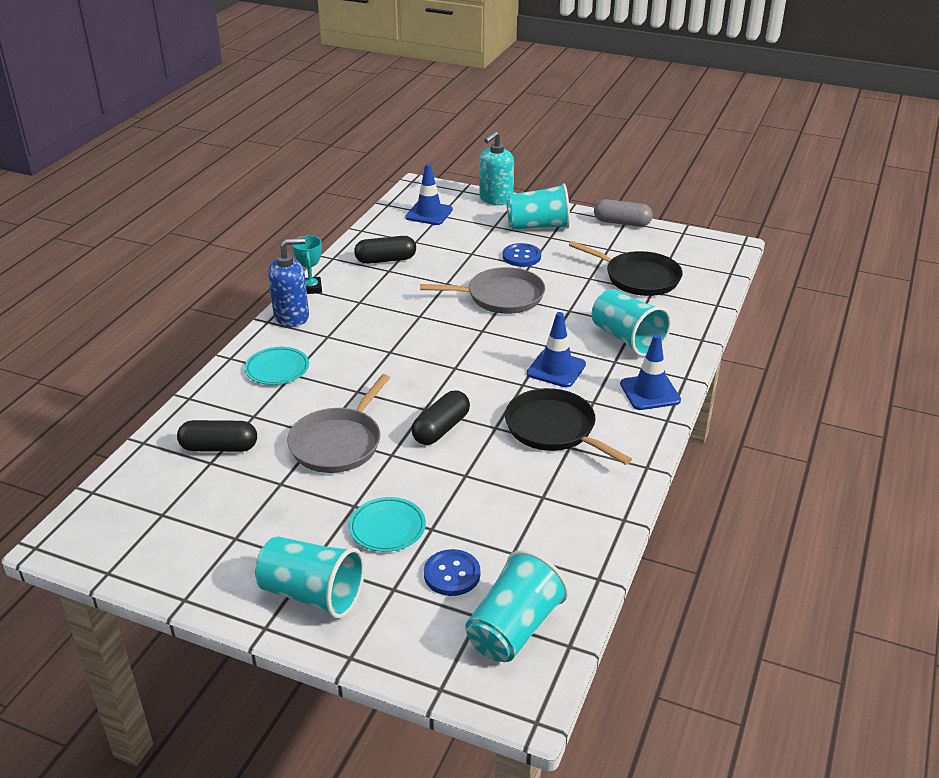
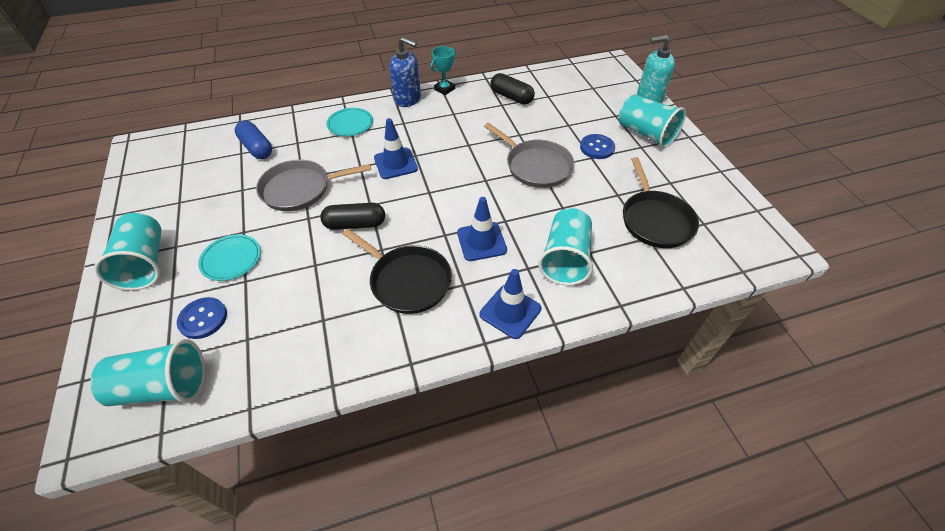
camera: 50 degrees right, 15 degrees up
(219, 447) = (257, 148): black capsule -> blue capsule
(429, 213) = (587, 83): blue traffic cone -> blue traffic cone (395, 163)
(553, 429) = (408, 281): black pan -> black pan turned 120 degrees clockwise
(622, 223) = (716, 170): grey capsule -> none

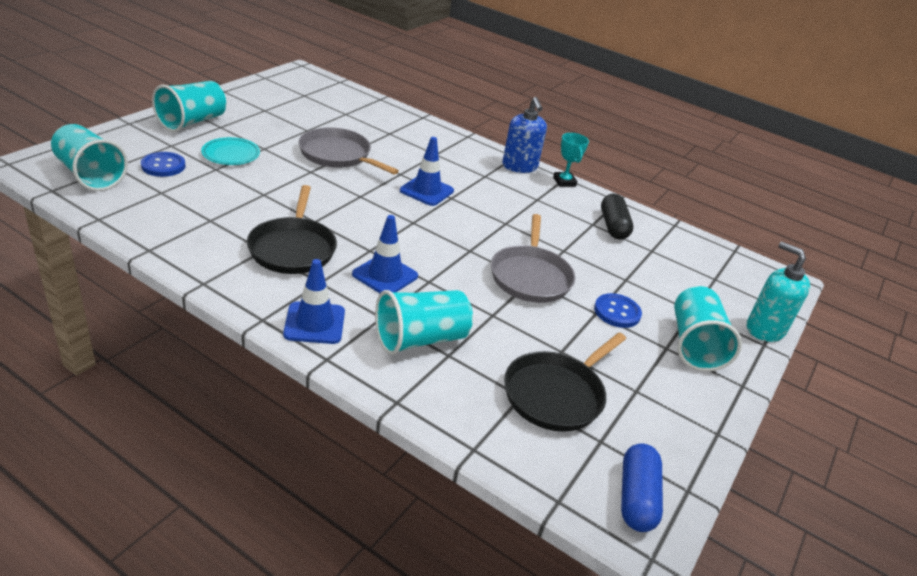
camera: 45 degrees right, 15 degrees down
(257, 148) = (359, 118): blue capsule -> blue capsule (636, 498)
(350, 124) = (445, 149): turquoise plate -> none
(355, 224) = (329, 197): black capsule -> none
(444, 89) = (564, 182): turquoise trophy -> turquoise trophy turned 75 degrees clockwise

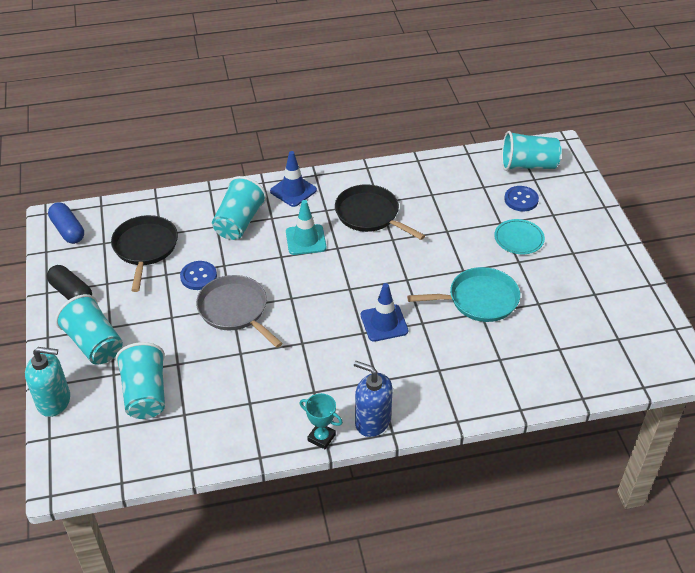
camera: 140 degrees right, 10 degrees up
(192, 122) = (590, 240): turquoise cup -> turquoise cup (145, 394)
(337, 155) = (479, 299): grey pan -> turquoise pan
(385, 275) = (306, 240): blue traffic cone -> turquoise traffic cone
(613, 226) = (233, 415): black capsule -> black capsule (71, 293)
(617, 312) = (159, 328): blue button -> blue button (198, 276)

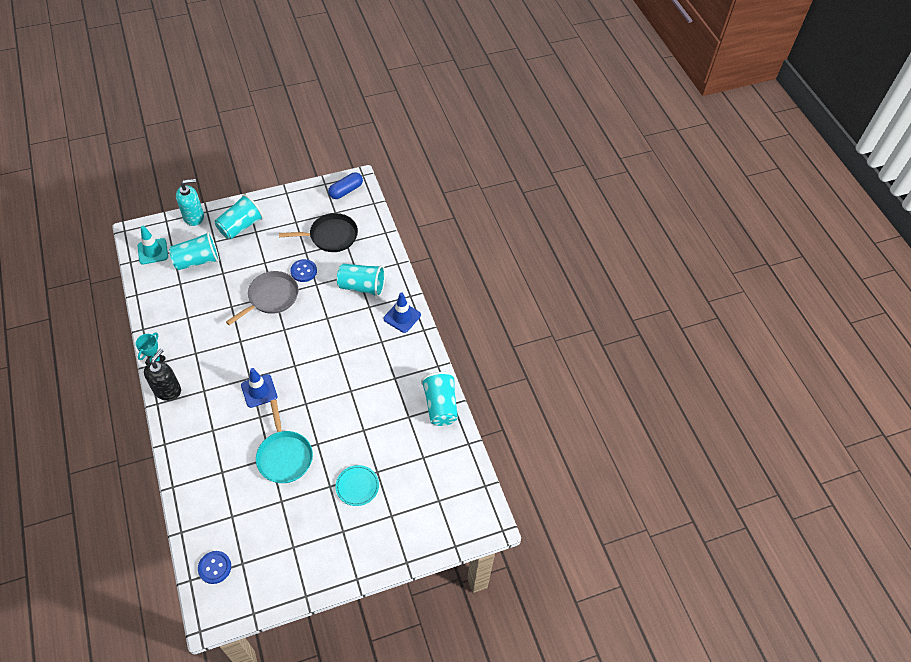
camera: 80 degrees right, 10 degrees up
(54, 401) = (194, 217): turquoise soap dispenser -> turquoise soap dispenser turned 105 degrees counterclockwise
(71, 293) = (286, 205): black capsule -> none
(306, 240) = (346, 331): turquoise traffic cone -> turquoise traffic cone (153, 251)
(369, 214) = (378, 372): black pan -> none
(372, 421) = (167, 390): blue soap dispenser -> black soap dispenser
(521, 200) = (408, 488): blue button -> blue button (215, 567)
(528, 165) = (457, 495): turquoise cup -> turquoise cup (440, 406)

